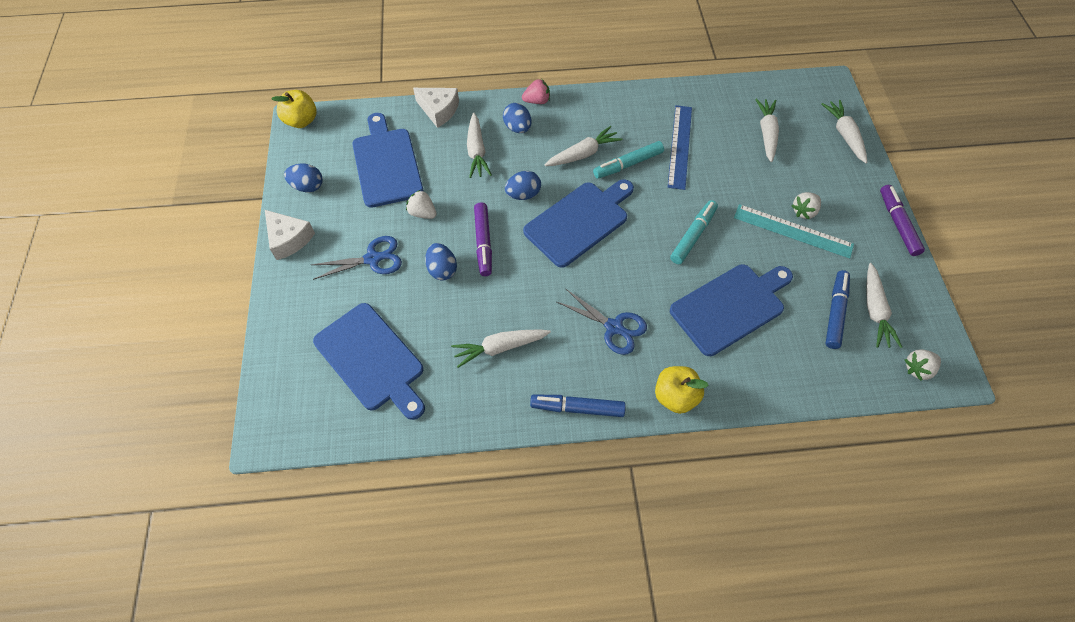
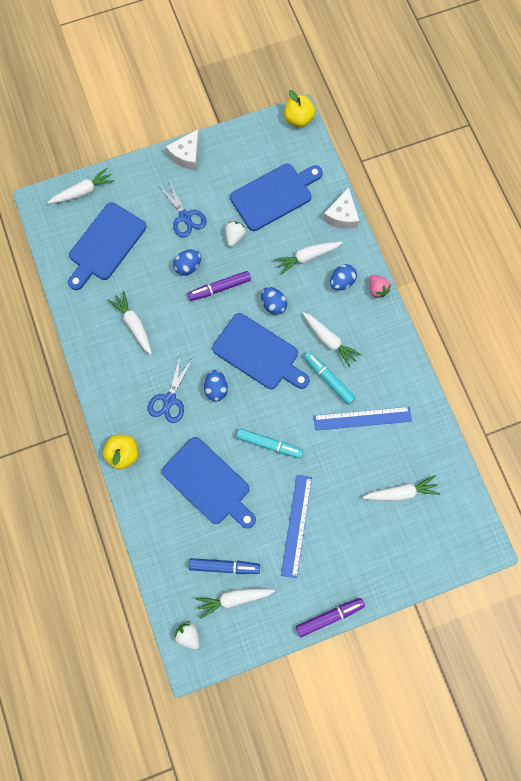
camera: 75 degrees right, 15 degrees up
(308, 186) = (236, 149): blue egg -> blue egg (216, 388)
(577, 408) = (100, 388): blue marker -> none
(793, 231) = (296, 525): turquoise ruler -> blue ruler
(804, 211) = (320, 533): white strawberry -> none
(844, 135) = (421, 564): white carrot -> white carrot (83, 191)

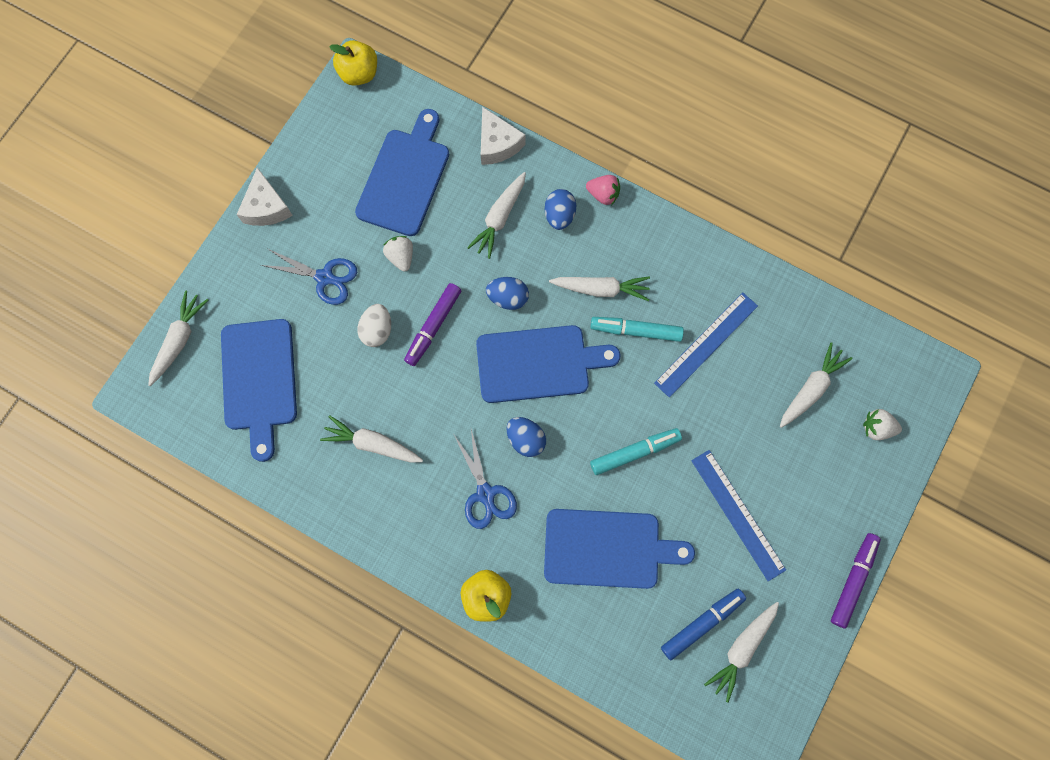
camera: 40 degrees left, 0 degrees up
(188, 266) = (377, 330): blue egg -> white egg
(188, 634) = (728, 730): white strawberry -> white strawberry (876, 428)

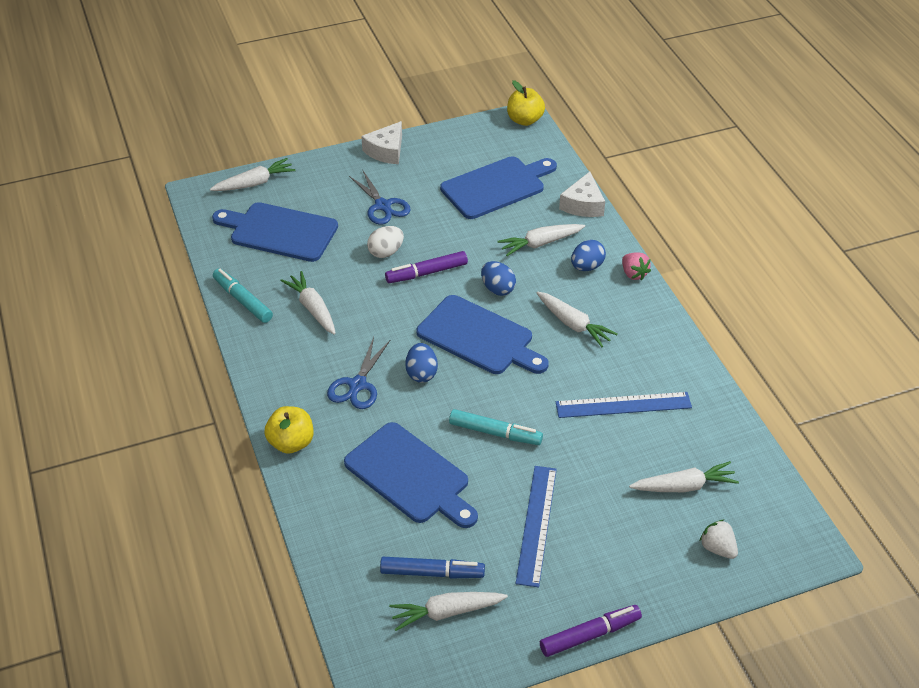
camera: 40 degrees right, 30 degrees down
(259, 380) = (279, 231): blue cutting board -> blue cutting board turned 75 degrees clockwise
(401, 257) = (446, 224): white strawberry -> none
(636, 331) = (574, 363): turquoise marker -> turquoise marker (242, 300)

